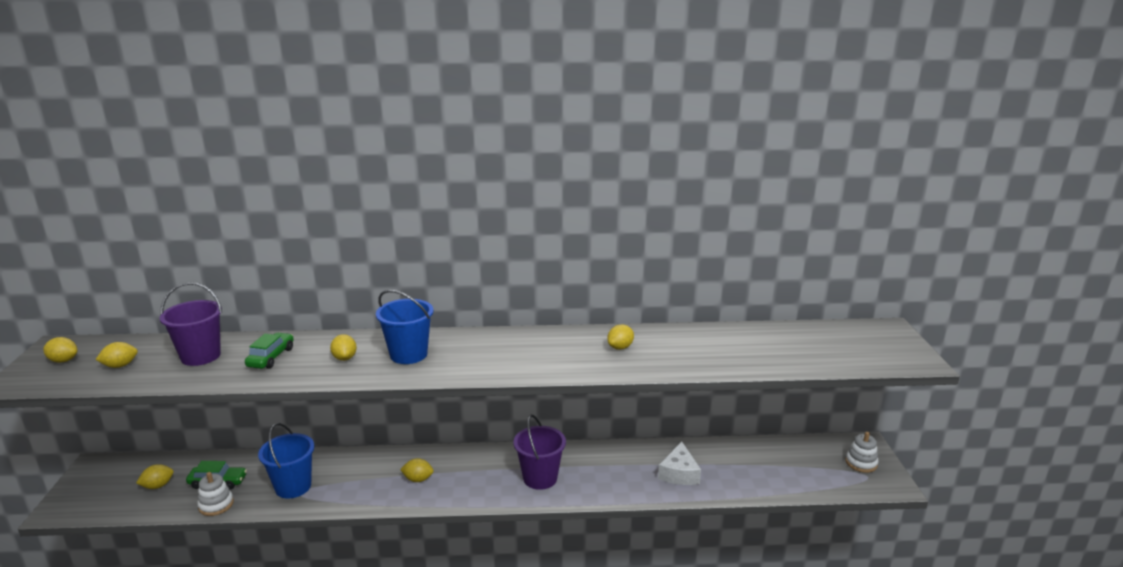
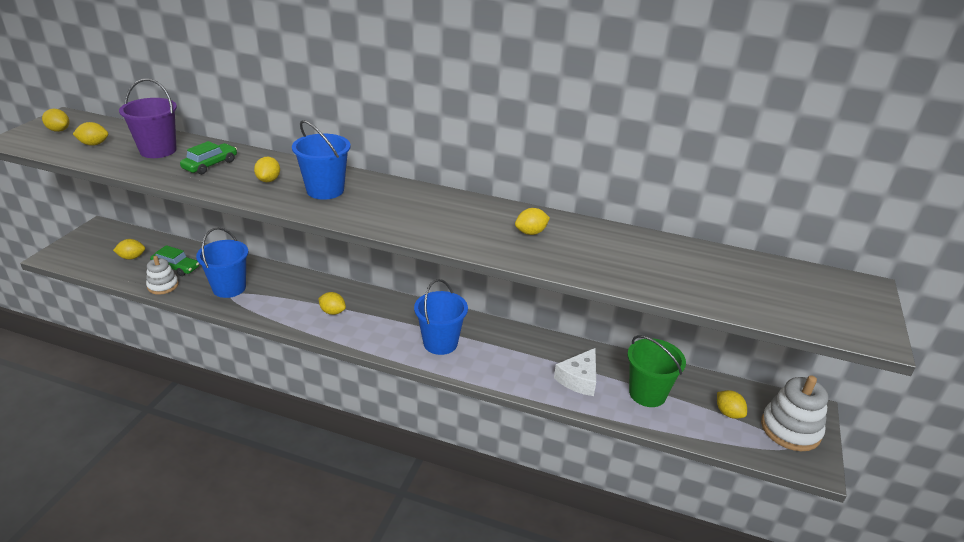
camera: 20 degrees right, 10 degrees up
(540, 478) = (440, 343): purple bucket -> blue bucket
(740, 468) = (647, 393): none -> green bucket
(810, 465) = (728, 413): none -> yellow lemon
(861, 463) = (790, 429): white stacking toy -> white stacking toy, size x1.64

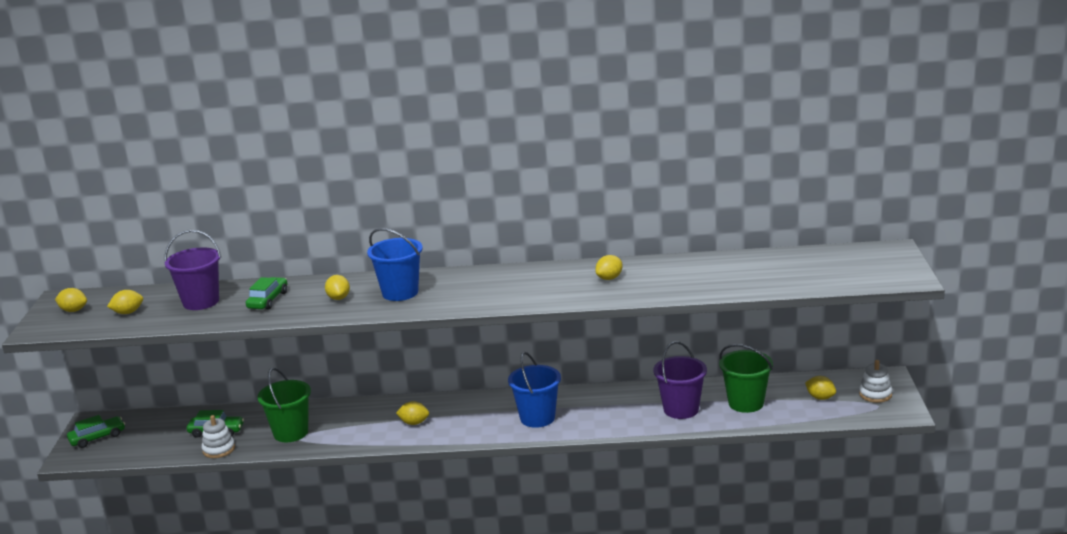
camera: 15 degrees left, 10 degrees down
(89, 244) = (97, 437): none -> green car
(132, 257) = (159, 436): yellow lemon -> none
(229, 288) = (291, 433): blue bucket -> green bucket
(579, 379) = (681, 409): white cheese -> purple bucket
(790, 429) = (875, 394): white stacking toy -> white stacking toy, size x0.61

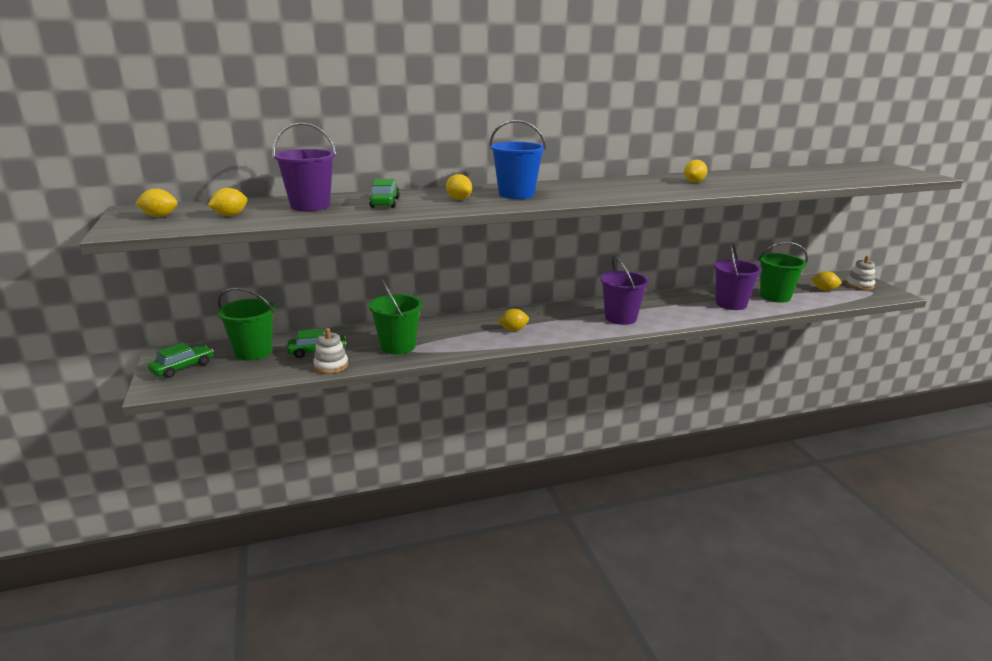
camera: 20 degrees left, 0 degrees up
(162, 426) = (253, 352): none -> green bucket
(537, 418) = (620, 318): blue bucket -> purple bucket

